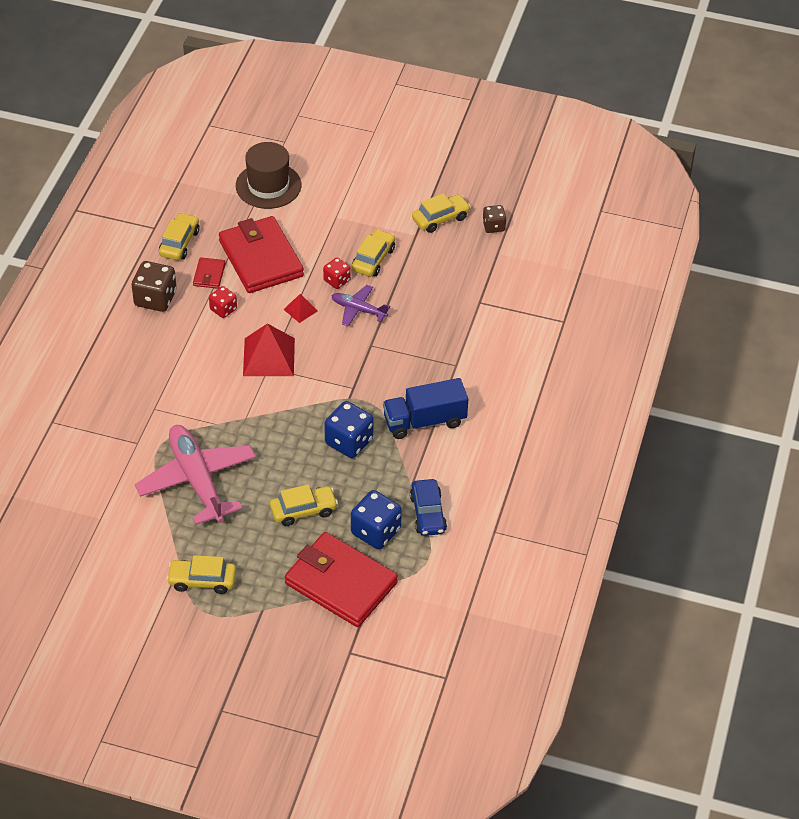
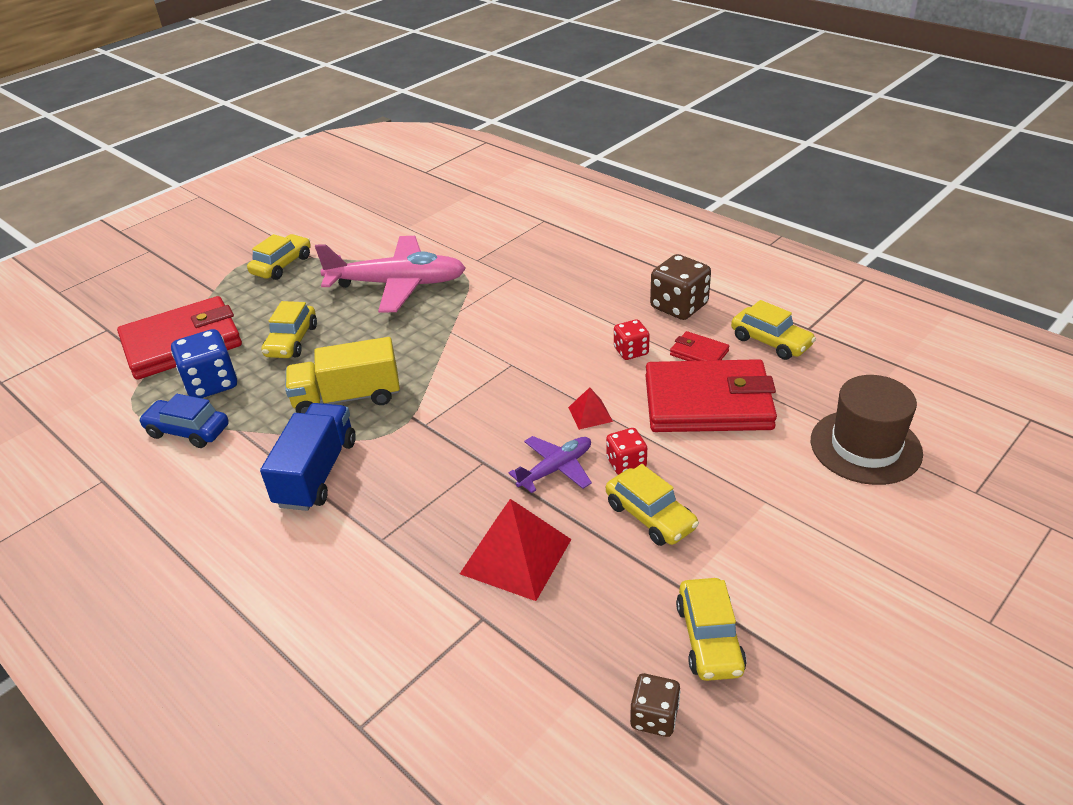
camera: 120 degrees right, 10 degrees down
(268, 357) = (528, 368): red pyramid -> red pyramid (516, 556)
(349, 442) = (347, 398): blue dice -> yellow truck

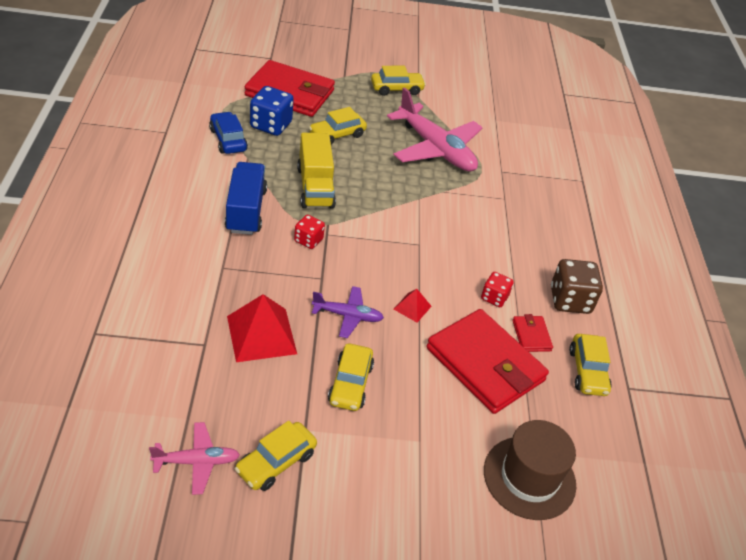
camera: 40 degrees right, 5 degrees up
(317, 473) = (246, 210): blue truck -> blue truck turned 60 degrees counterclockwise
(347, 398) = (315, 187): yellow truck -> yellow truck turned 135 degrees counterclockwise
(626, 463) = (385, 348): red dice -> red dice (308, 240)
(654, 717) = (197, 462): brown dice -> pink plane

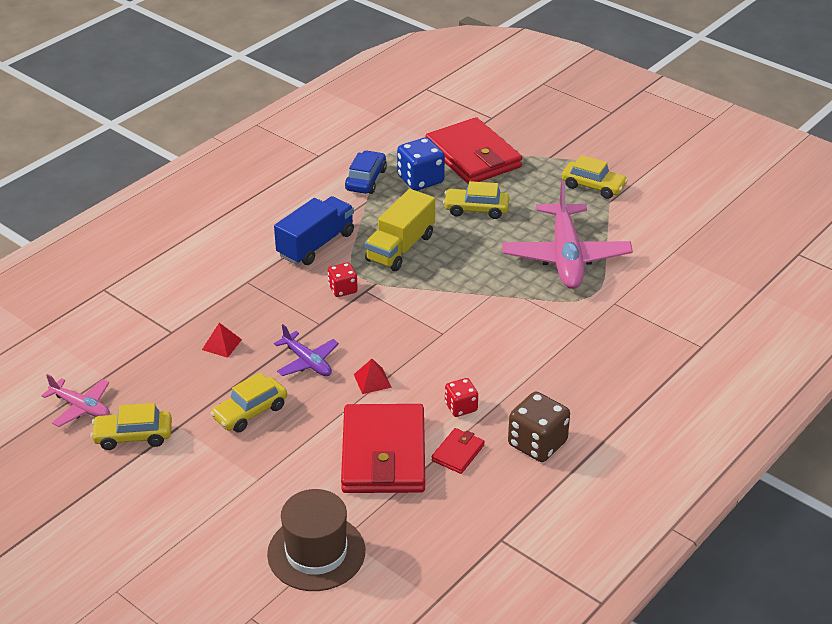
camera: 45 degrees right, 5 degrees down
(261, 335) = (221, 344): red pyramid -> red pyramid, size x0.50
(587, 371) = (476, 507): yellow car -> none

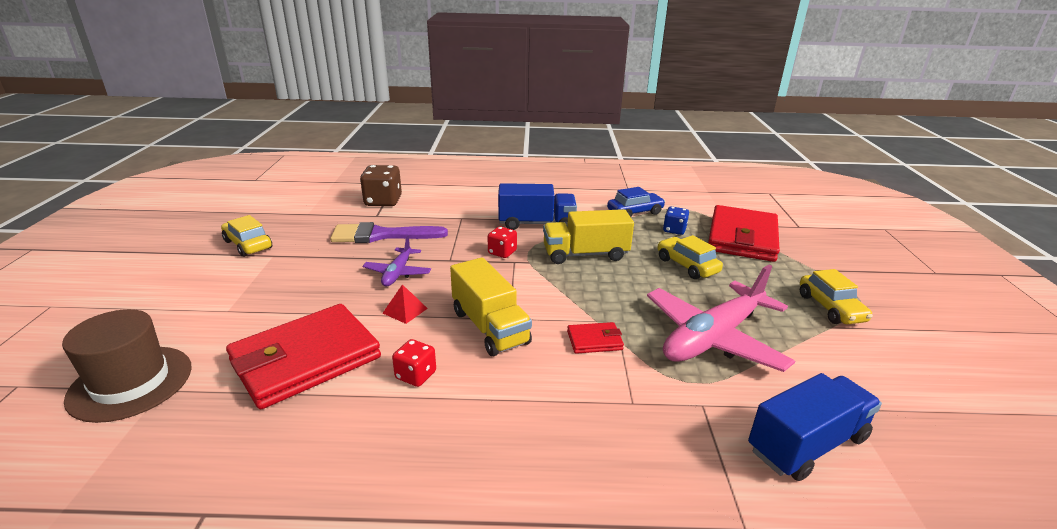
camera: 50 degrees right, 10 degrees down
(81, 407) = (267, 218): pink plane -> none
(221, 344) = (381, 235): red pyramid -> purple brush
(250, 412) = (312, 275): yellow car -> none
(420, 180) = (674, 230): blue dice -> blue dice, size x0.59
(443, 348) = (490, 327): none -> yellow truck
(458, 453) = (341, 406): red wallet -> red wallet (594, 340)
(537, 443) = (404, 460): brown dice -> brown dice (383, 201)
(678, 287) = (807, 444): none -> blue truck

